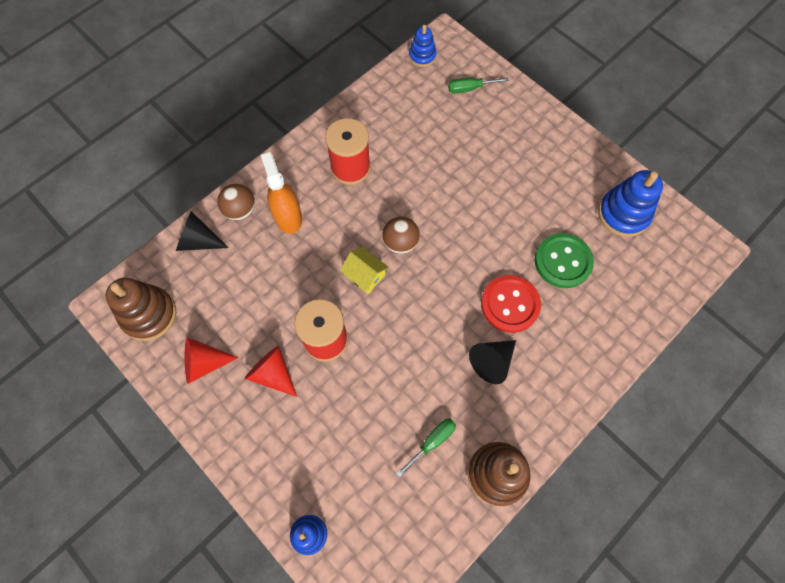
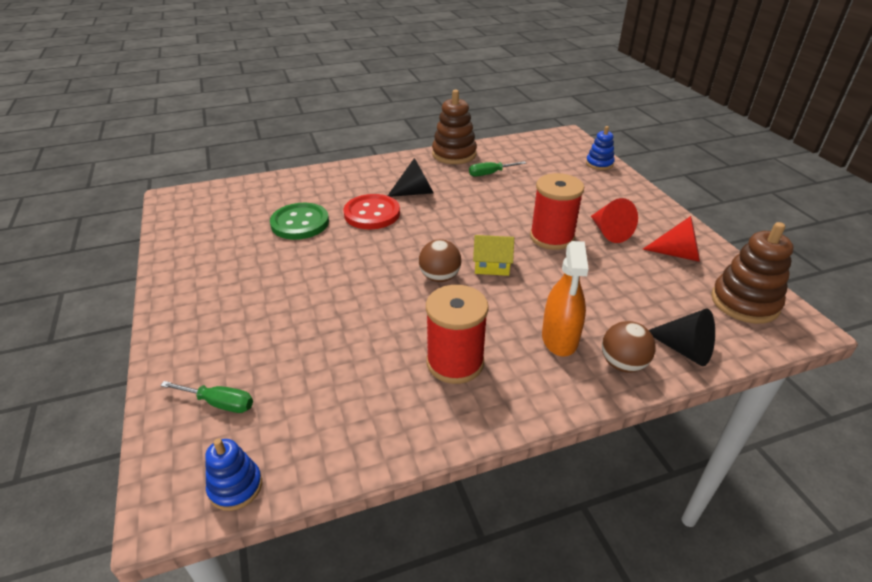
camera: 155 degrees left, 30 degrees down
(365, 275) = (492, 266): yellow house -> yellow house turned 60 degrees counterclockwise
(623, 214) = (209, 234): blue stacking toy -> none

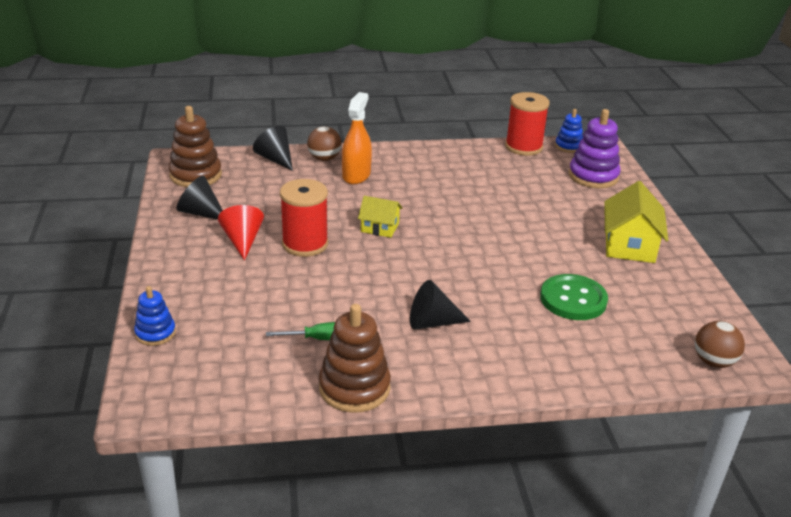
camera: 170 degrees left, 5 degrees down
(219, 403) = (593, 176): green screwdriver -> purple stacking toy
(221, 286) = (629, 245): none -> yellow house
(372, 214) = (490, 299): red button -> none
(439, 277) = (431, 225): brown ball -> brown ball (713, 362)
(455, 362) = (437, 174): red spool -> red spool (523, 147)
(678, 254) = (201, 213): red cone -> black cone

